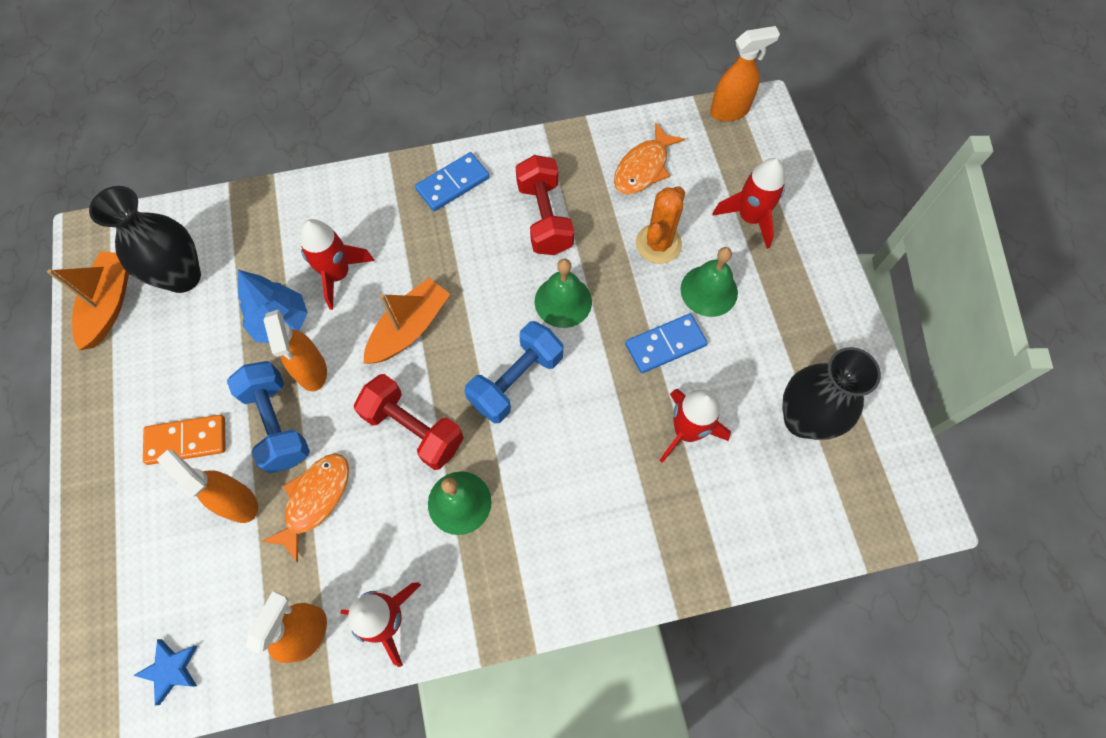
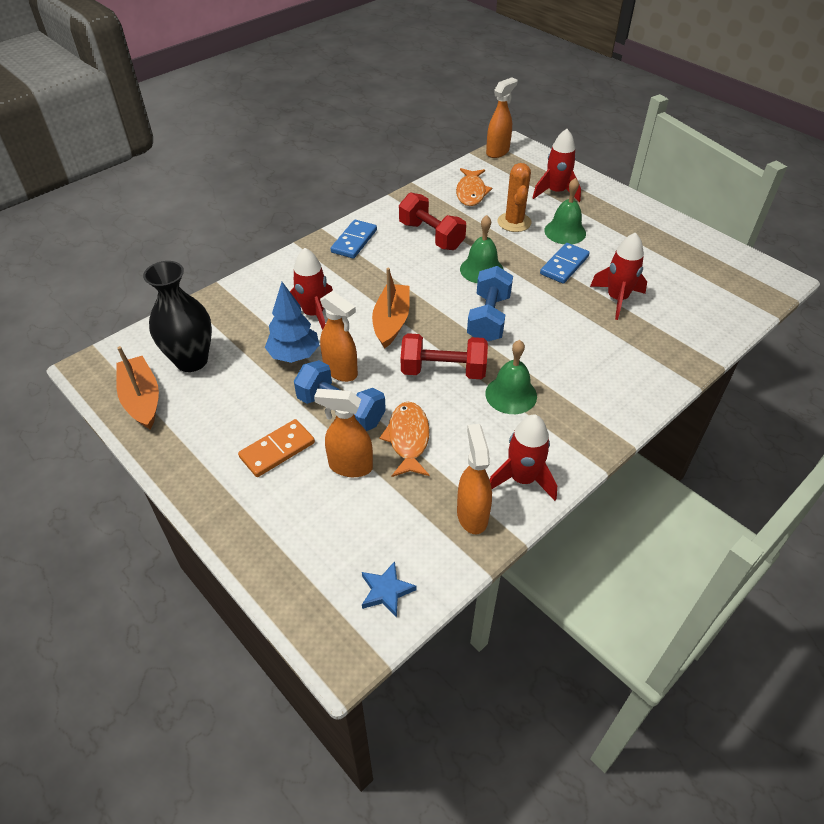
camera: 30 degrees left, 20 degrees down
(803, 419) = (676, 267): black vase -> none

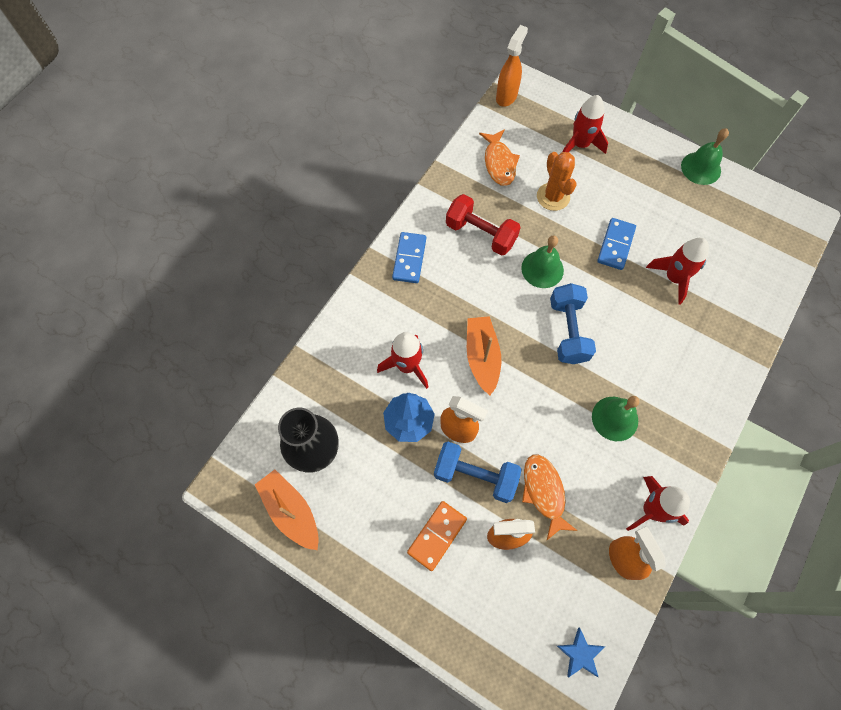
camera: 15 degrees left, 20 degrees up
(443, 371) = (548, 406): red dumbbell -> none
(565, 232) = (604, 199): green bell -> green bell (701, 168)

